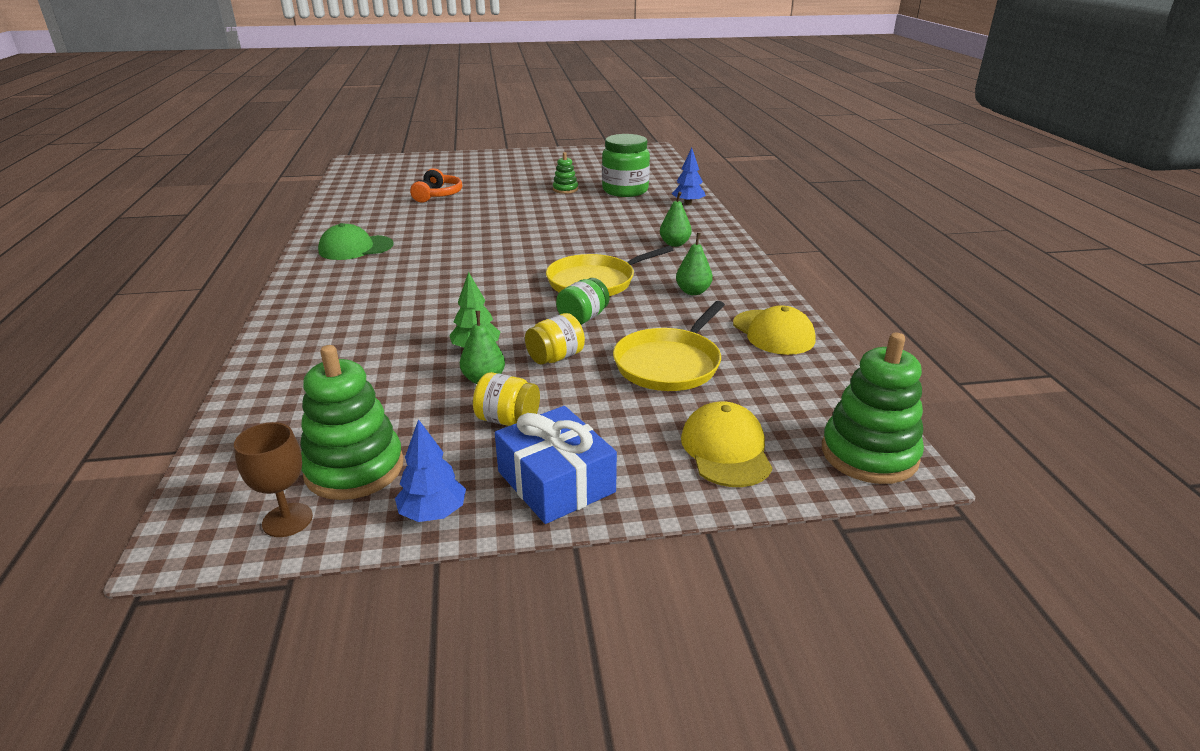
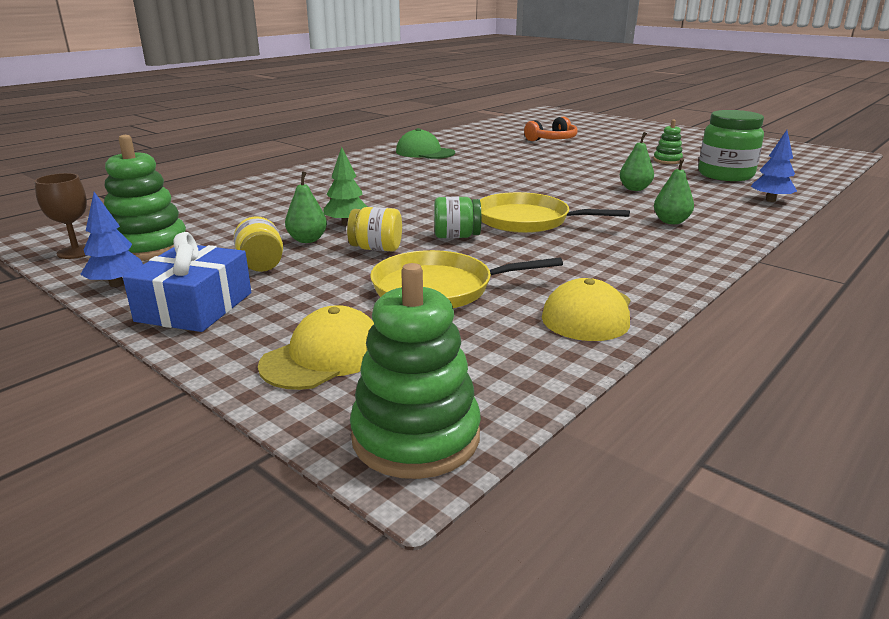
camera: 50 degrees right, 5 degrees down
(693, 292) = (593, 256): green pear -> green pear (634, 189)

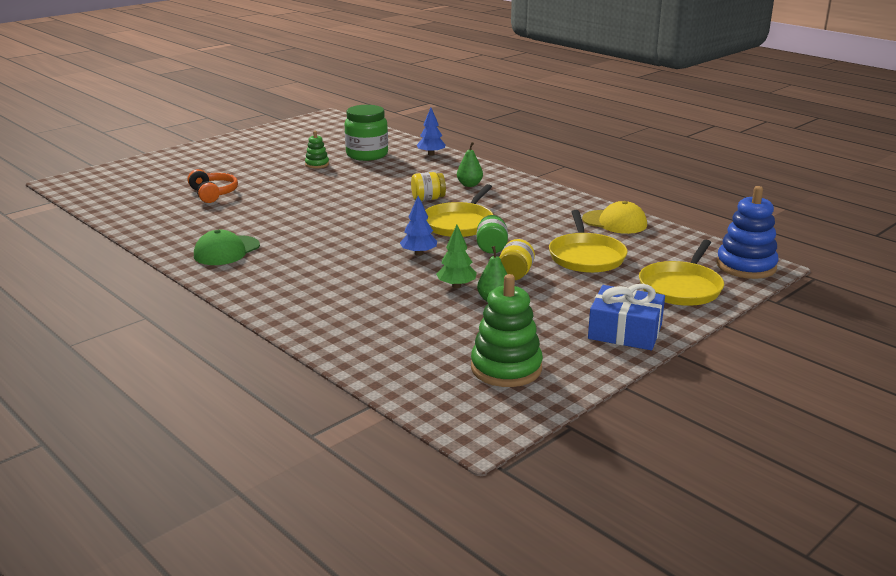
camera: 85 degrees left, 0 degrees up
(76, 252) = (517, 403): brown goblet -> none
(116, 284) = (589, 369): blue tree -> blue tree (419, 253)
(261, 265) = (547, 314): yellow jar -> yellow jar (428, 199)
(324, 356) = (681, 287): yellow cap -> yellow pan
(416, 437) = (746, 266): green stacking toy -> blue stacking toy
(634, 189) = (392, 184): green pear -> none

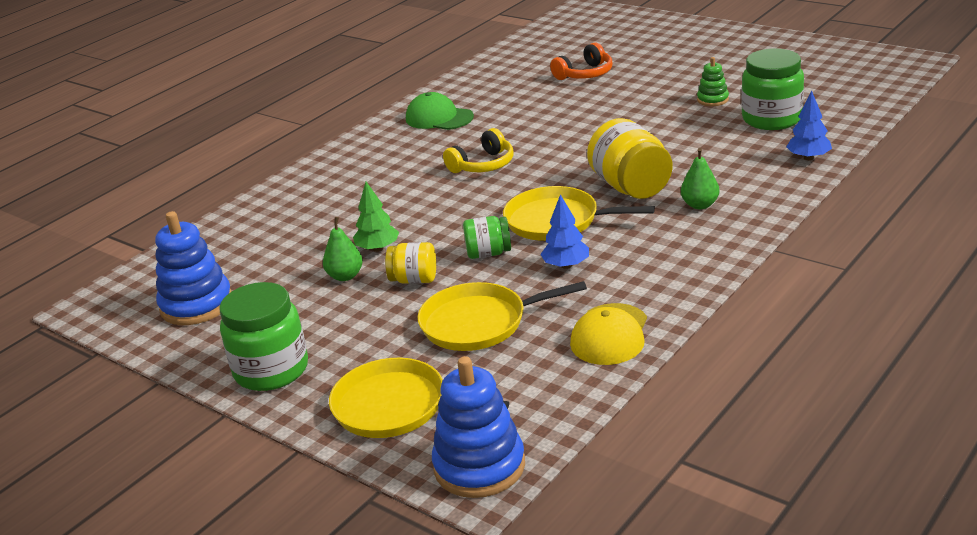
camera: 85 degrees right, 5 degrees up
(343, 240) = (483, 165): none -> yellow headphones
(419, 253) = (458, 212): blue tree -> blue tree (566, 265)
(428, 199) = (631, 187): yellow jar -> yellow jar, size x1.74
(506, 368) = (196, 305): green stacking toy -> blue stacking toy
(625, 332) = (271, 370): blue gift -> green jar

